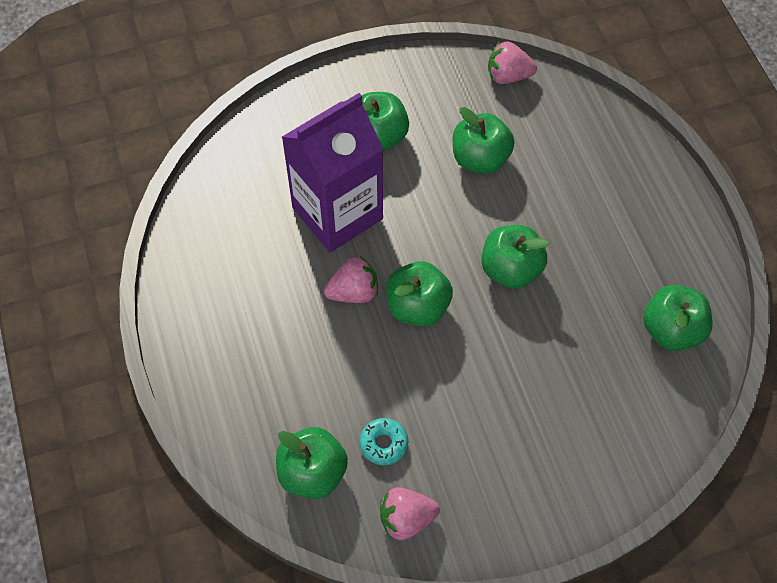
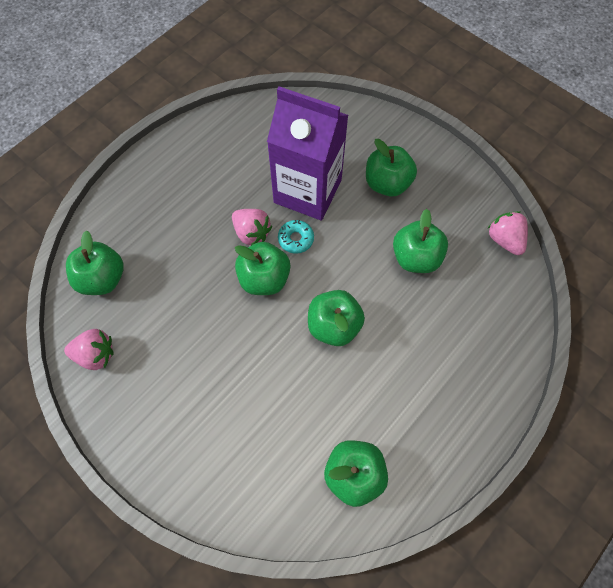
camera: 60 degrees right, 5 degrees up
(384, 444) = (145, 311): turquoise donut -> turquoise donut (296, 239)
(406, 519) = (96, 354): pink strawberry -> pink strawberry turned 135 degrees clockwise

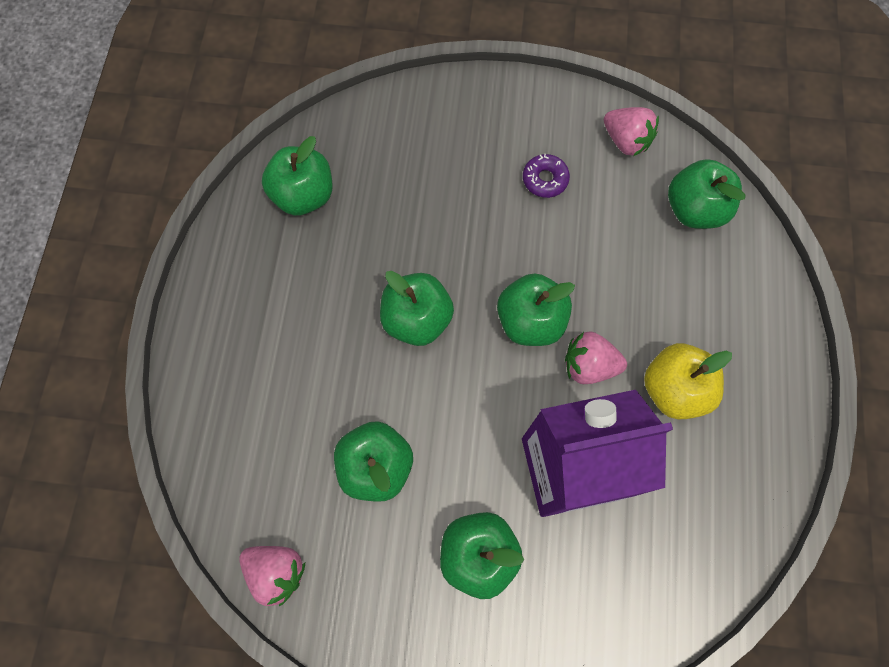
camera: 145 degrees right, 5 degrees up
(96, 354) = (625, 141): pink strawberry -> pink strawberry turned 105 degrees counterclockwise
(174, 365) = (545, 179): none -> purple donut
(216, 192) = (673, 389): none -> yellow apple
(296, 239) = (533, 392): turquoise donut -> none

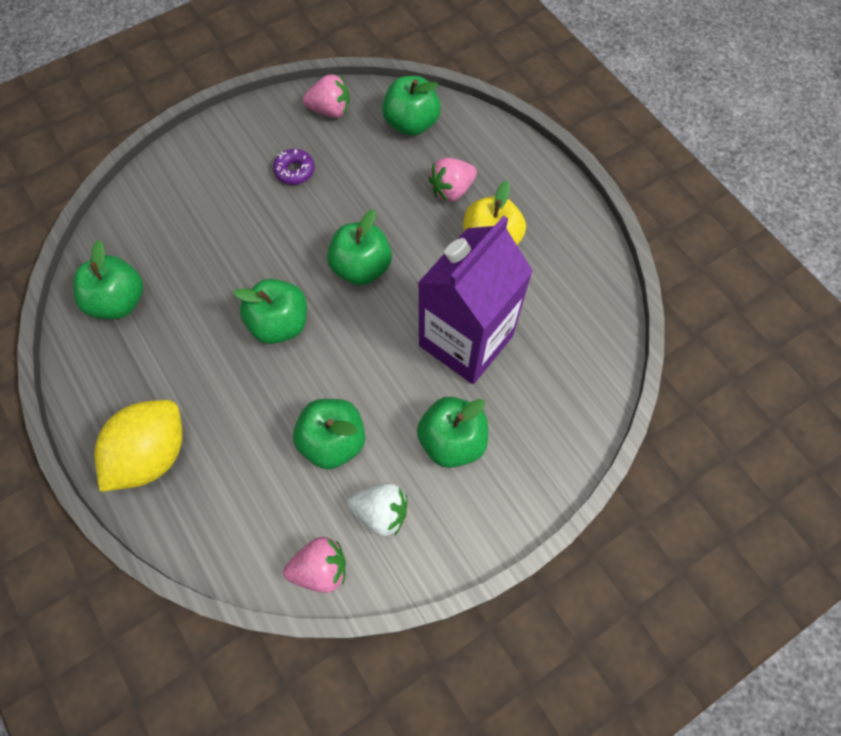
camera: 40 degrees left, 5 degrees down
(227, 355) = (152, 454): none -> yellow lemon
(364, 565) = (381, 512): none -> white strawberry
(588, 365) = (424, 267): pink strawberry -> pink strawberry (451, 190)

